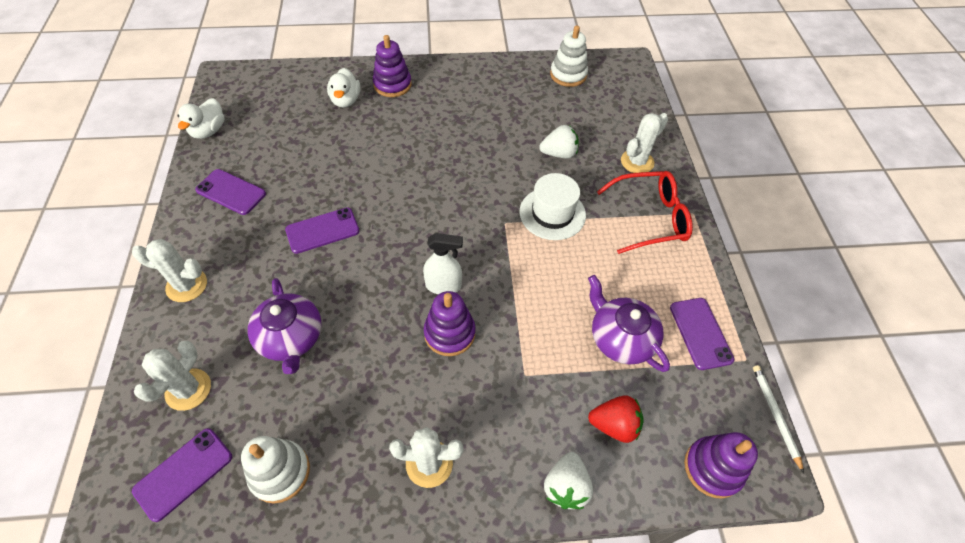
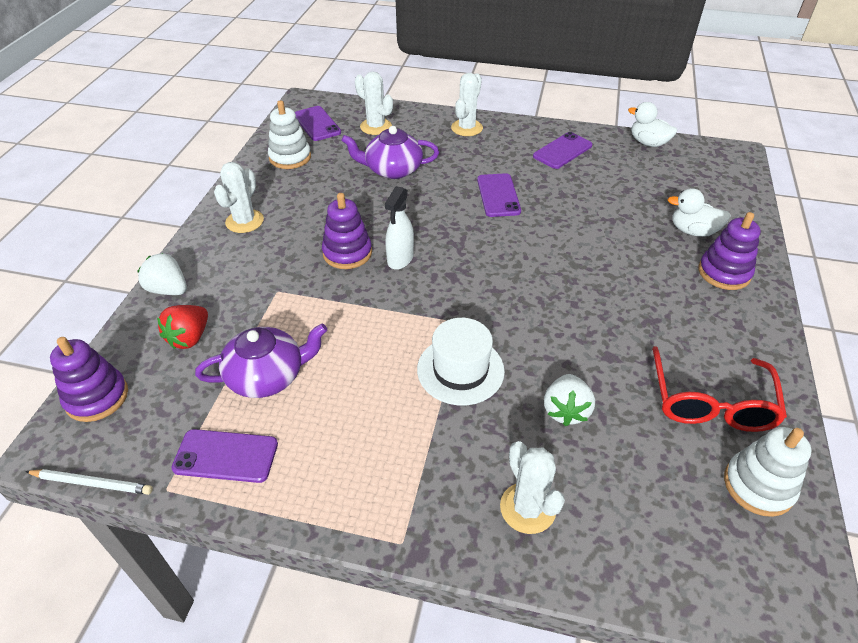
camera: 110 degrees right, 10 degrees down
(649, 218) = (414, 477): red glasses -> red glasses (710, 401)

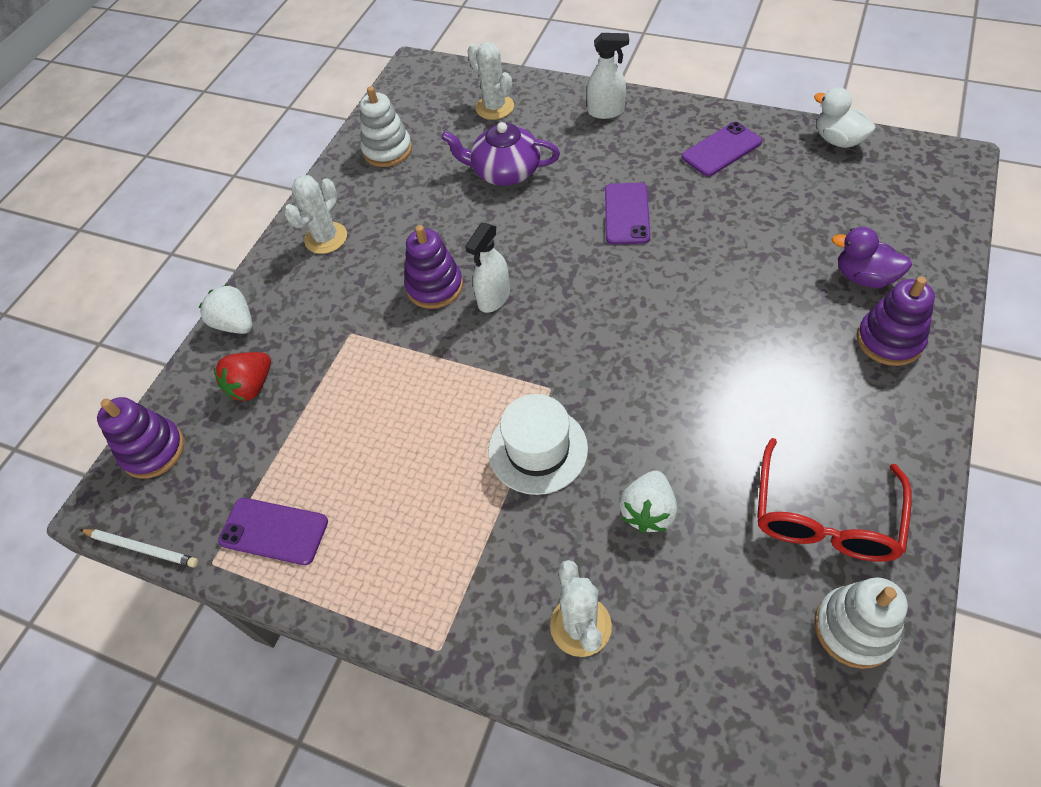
camera: 15 degrees right, 10 degrees up
(267, 376) = (327, 439): purple teapot -> none
(317, 124) = (425, 102): purple phone -> none
(466, 128) = (606, 112): white cactus -> white spray bottle
(693, 231) = (864, 277): white duck -> purple duck

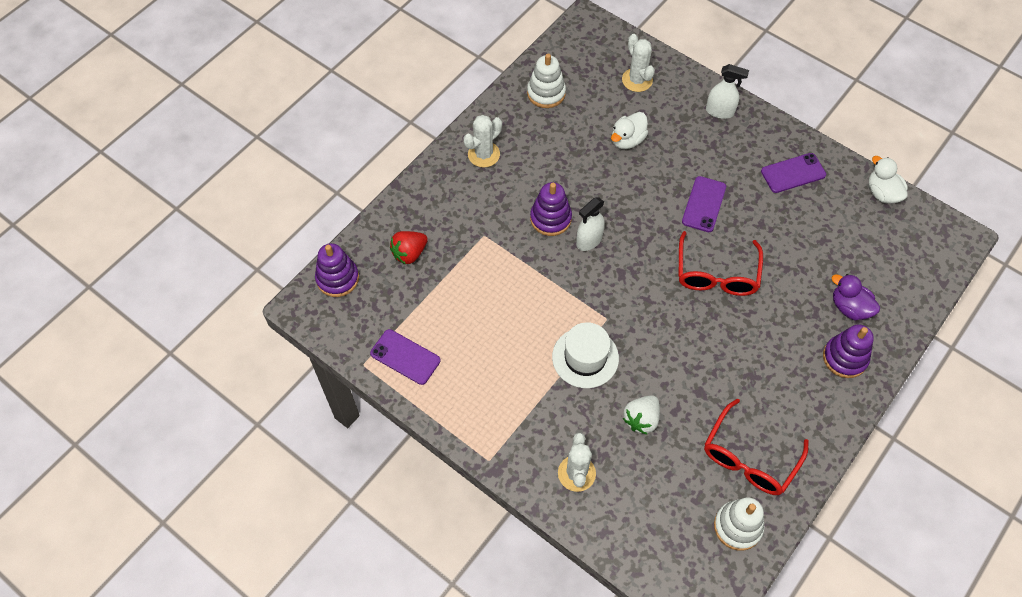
camera: 10 degrees right, 5 degrees up
(142, 548) = (321, 341): white pencil -> none
(235, 324) = (407, 203): white strawberry -> none
(505, 172) = (627, 140): purple teapot -> white duck
(675, 288) = (716, 273): none -> red glasses

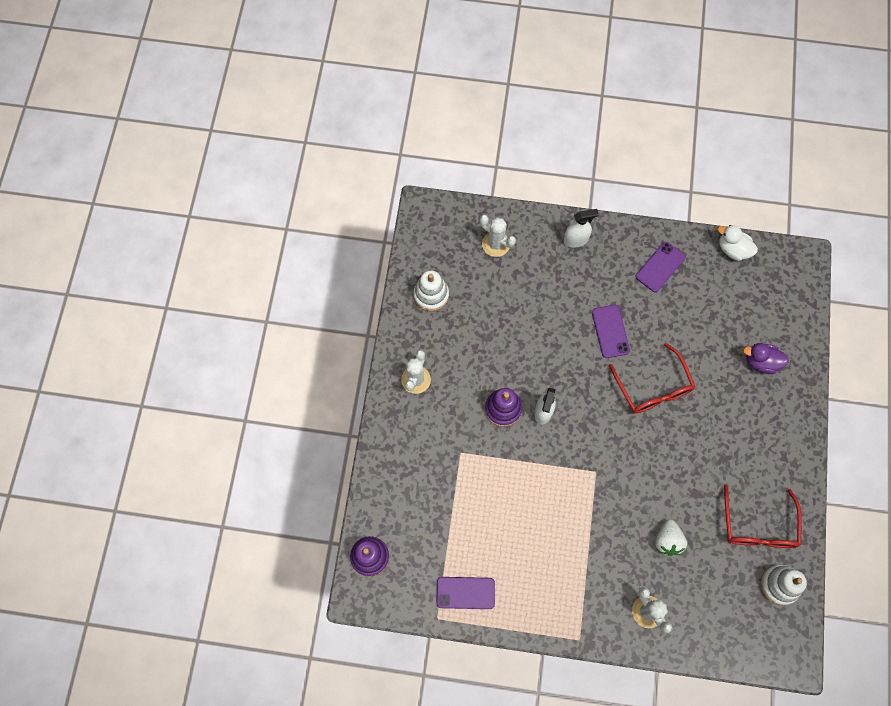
camera: 30 degrees left, 10 degrees up
(409, 253) = (412, 502): red strawberry -> none
(585, 357) = (599, 514): white hat -> none
(627, 140) = (520, 305): white duck -> none
(845, 358) = (779, 406): purple stacking toy -> none

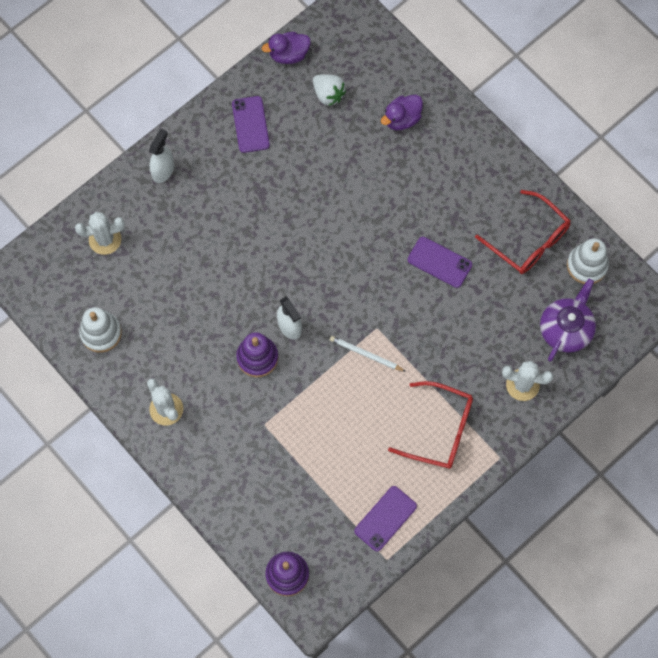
camera: 50 degrees left, 0 degrees up
(570, 480) = (365, 354): none -> white pencil
(610, 331) = (269, 213): purple phone -> purple phone (439, 262)
(653, 387) = (347, 221): red glasses -> red glasses (439, 430)
(667, 540) = (481, 320): white strawberry -> white strawberry (328, 94)
(718, 609) = (566, 329): none -> purple teapot
(733, 249) = (288, 54): white duck -> purple duck

